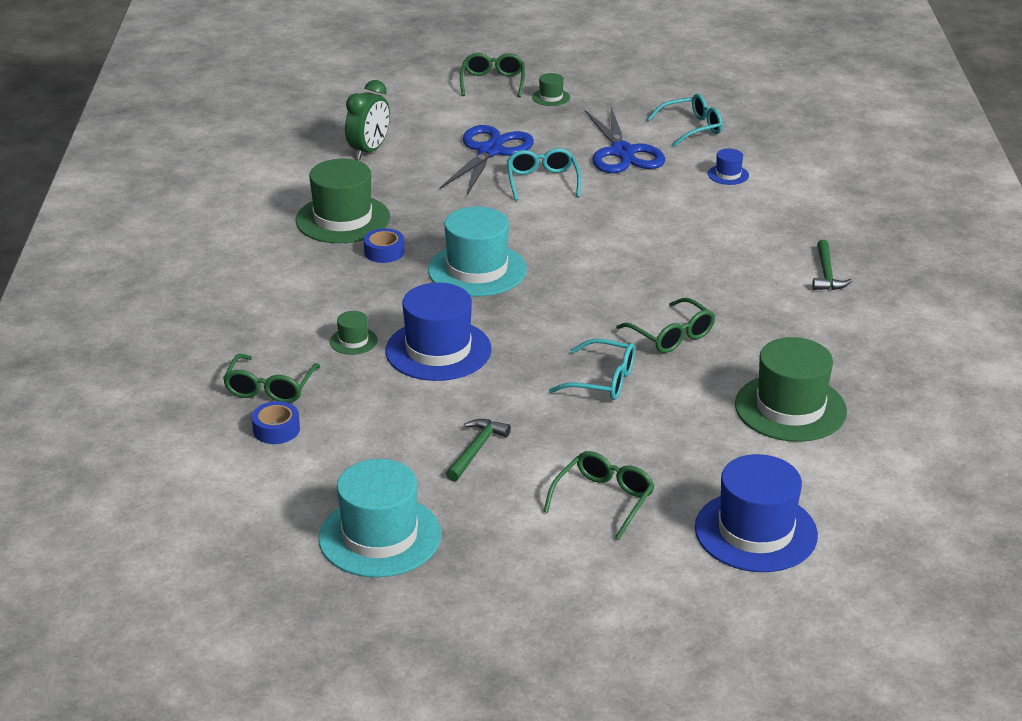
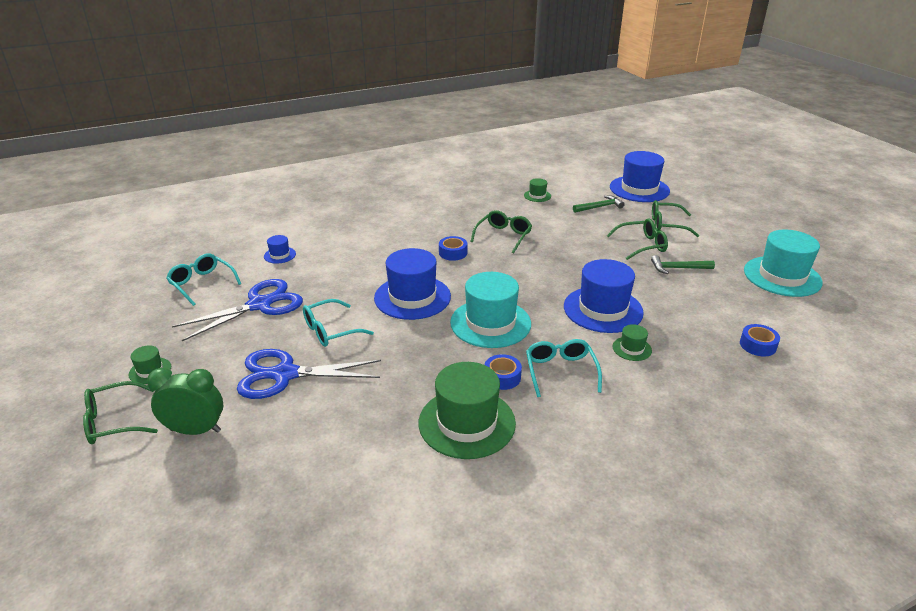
camera: 115 degrees left, 0 degrees up
(270, 388) = (725, 366): green glasses -> green glasses (642, 245)
(369, 151) = (317, 459): green clock -> green clock (195, 430)
(568, 236) = (412, 297): none -> blue hat
(603, 381) = (570, 246): turquoise glasses -> turquoise glasses (560, 371)
(652, 285) = (453, 253): none -> blue tape
(790, 408) = (537, 196): green hat -> green hat, size x0.45
(826, 274) = (395, 205): green hammer -> green hammer (599, 207)

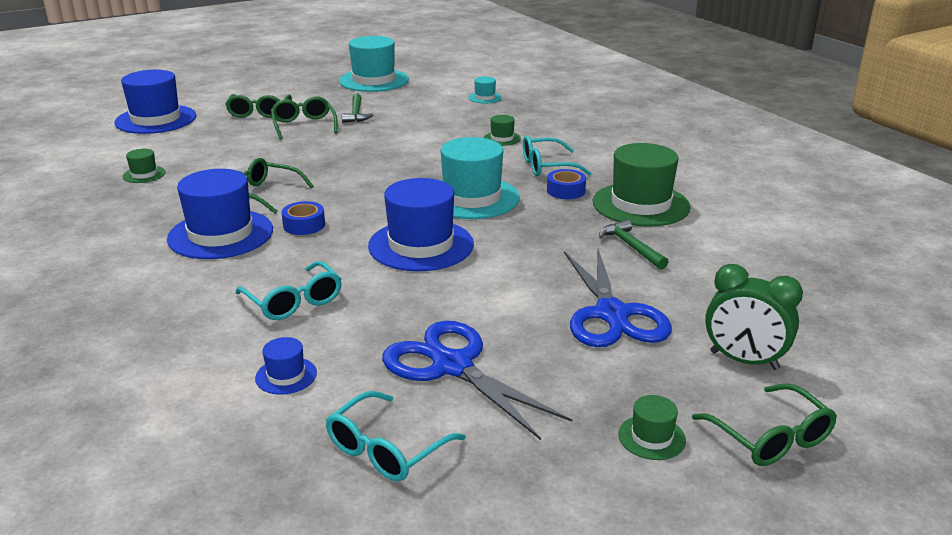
camera: 95 degrees left, 5 degrees down
(195, 430) = (744, 360): green clock -> green clock turned 60 degrees counterclockwise
(330, 331) = (509, 295): turquoise glasses -> turquoise glasses (294, 302)
(599, 207) = (198, 141): green hammer -> green hammer (631, 247)
(603, 309) = (437, 147): blue hat -> blue hat (220, 234)
(757, 345) = (485, 98): blue tape -> turquoise hat

